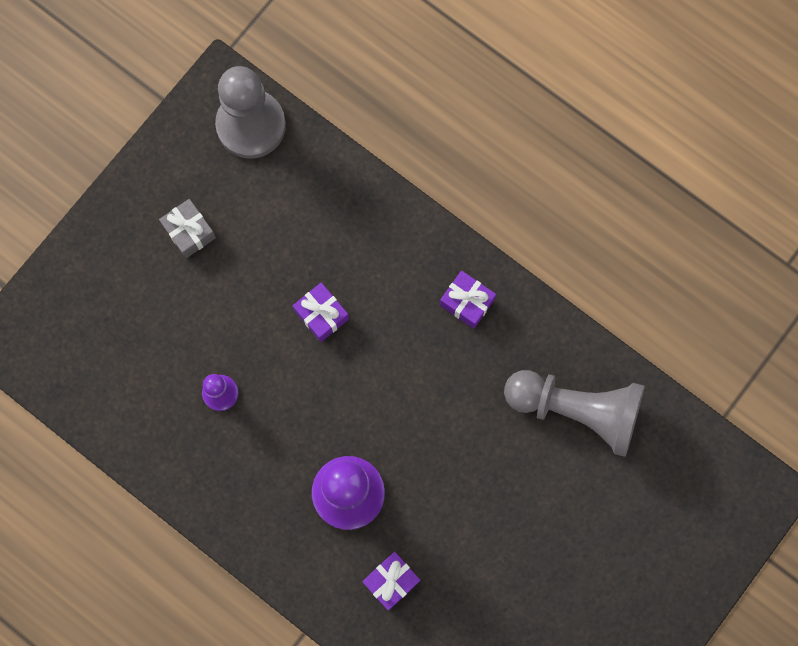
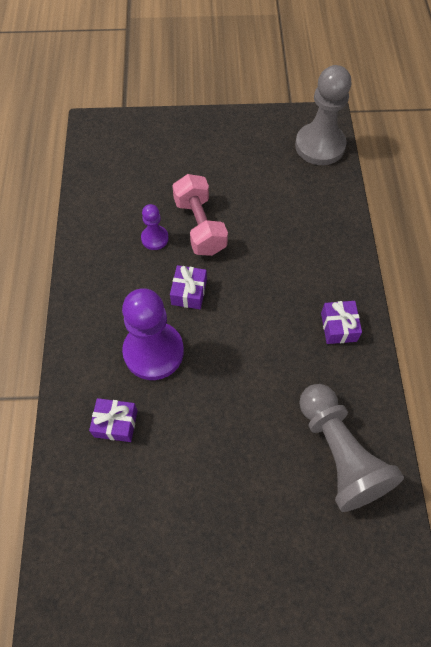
camera: 50 degrees right, 15 degrees down
(189, 232) = (232, 160): grey gift -> none
(245, 336) = (200, 226): none -> pink dumbbell
(321, 315) = (250, 255): purple gift -> purple gift (189, 292)

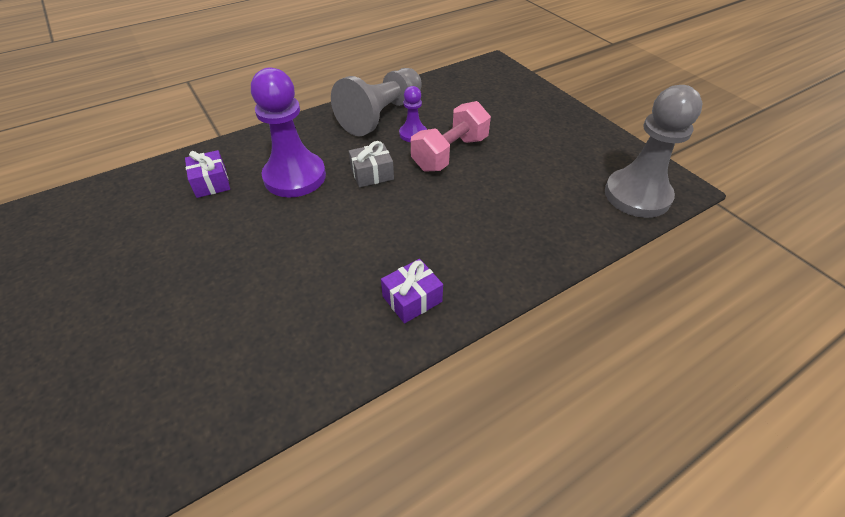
camera: 60 degrees right, 15 degrees down
(189, 292) = (372, 174): purple gift -> grey gift
(339, 453) = (243, 361): grey pawn -> grey pawn (381, 115)

